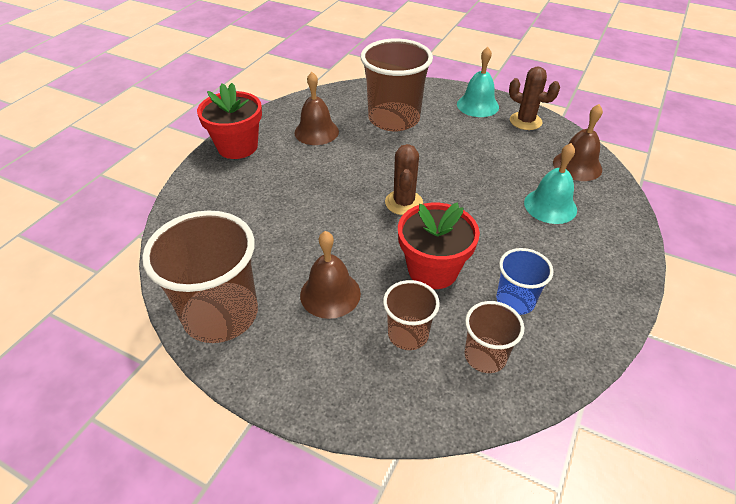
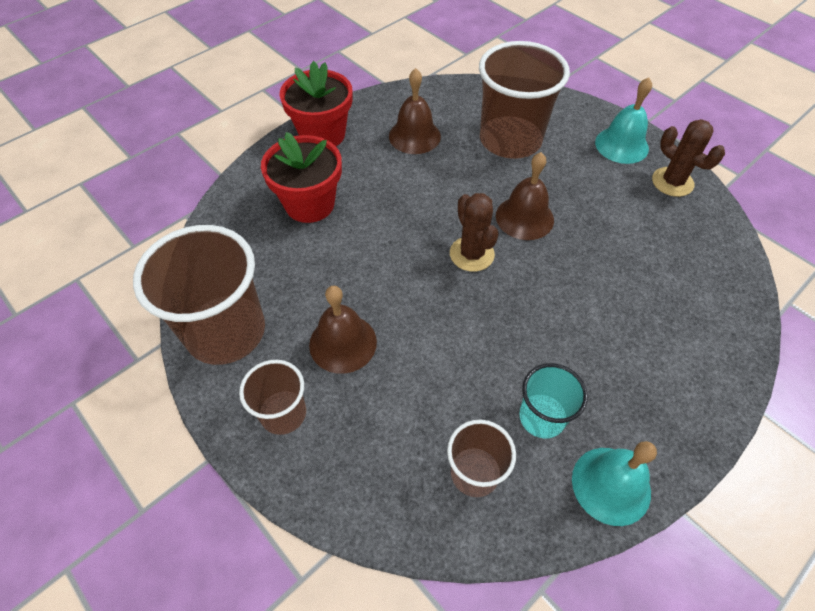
camera: 20 degrees right, 10 degrees up
(404, 203) = (471, 254): brown cactus -> brown cactus turned 45 degrees counterclockwise
(408, 334) = (403, 418): brown cup -> brown cup (283, 413)
(433, 270) = (465, 349): red flower pot -> red flower pot (309, 204)
(515, 300) = (542, 417): blue cup -> turquoise cup
(550, 206) = (645, 307): turquoise bell -> turquoise bell (611, 485)
(577, 166) = (709, 262): brown bell -> brown bell (524, 217)

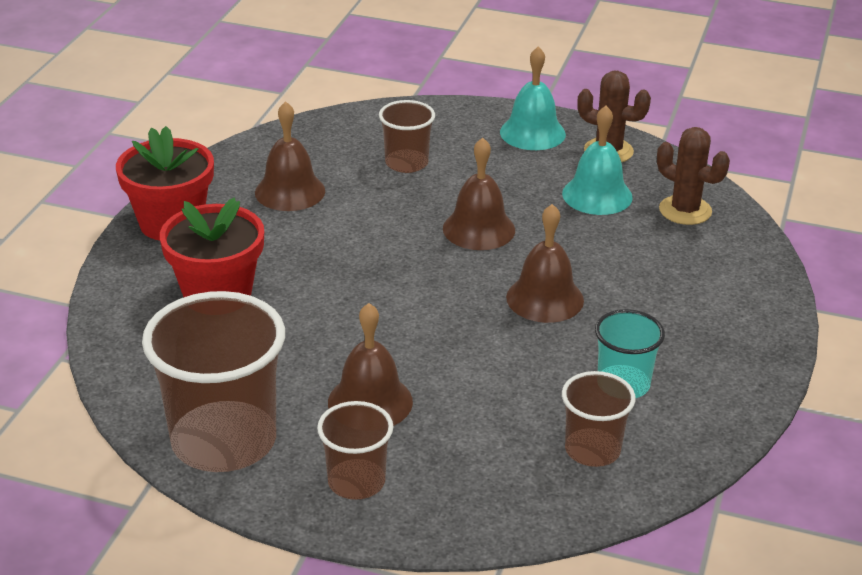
camera: 30 degrees left, 20 degrees down
(471, 254) = (447, 279): brown cactus -> brown cactus (685, 210)
(510, 140) = (406, 163): brown cup -> brown cup, size x0.53
(533, 303) = (545, 298): none -> brown bell
(611, 485) = (722, 409): turquoise bell -> turquoise bell (597, 195)

